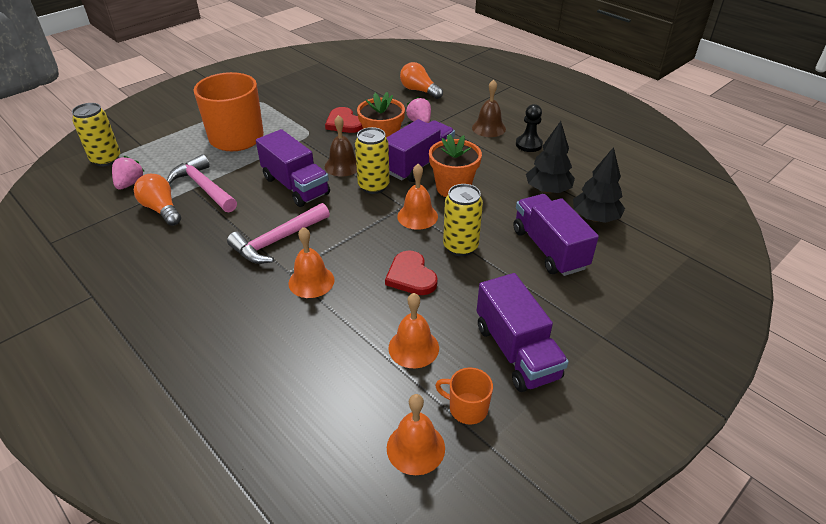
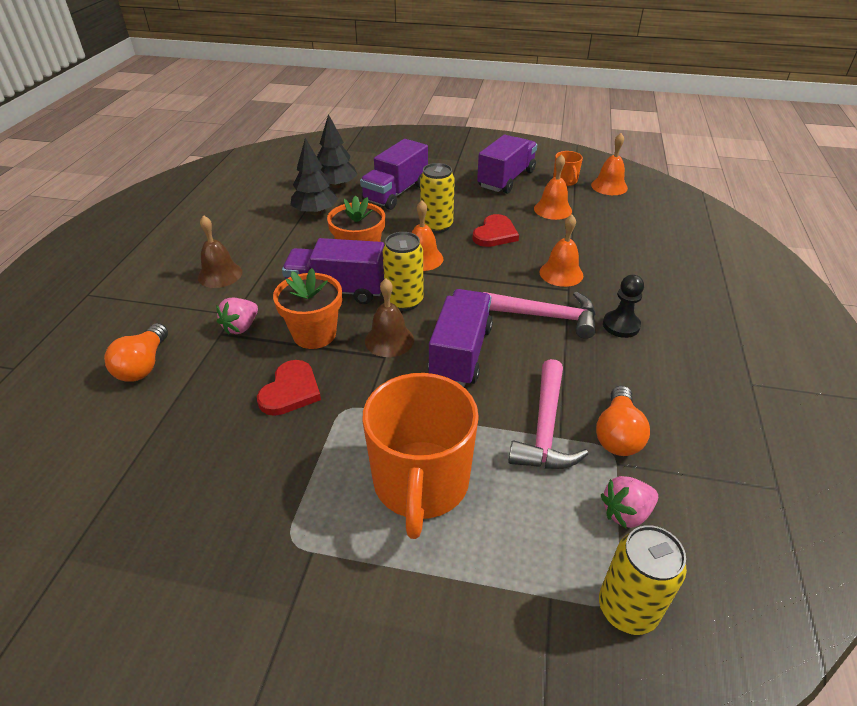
camera: 125 degrees left, 0 degrees up
(528, 144) = (239, 241): black pawn -> black pawn (621, 325)

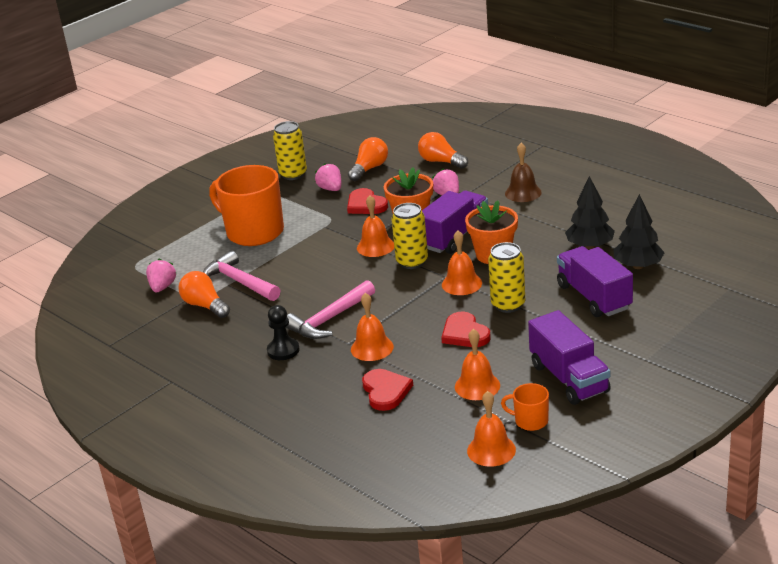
camera: 125 degrees right, 10 degrees down
(176, 434) = (369, 169): none -> orange light bulb
(254, 452) = (330, 189): none -> pink strawberry
(389, 340) = (375, 246): brown bell -> orange bell
(460, 353) = (332, 270): purple truck -> none
(605, 246) = (385, 391): none -> red heart
(627, 609) = (127, 268): yellow can -> yellow can (293, 174)

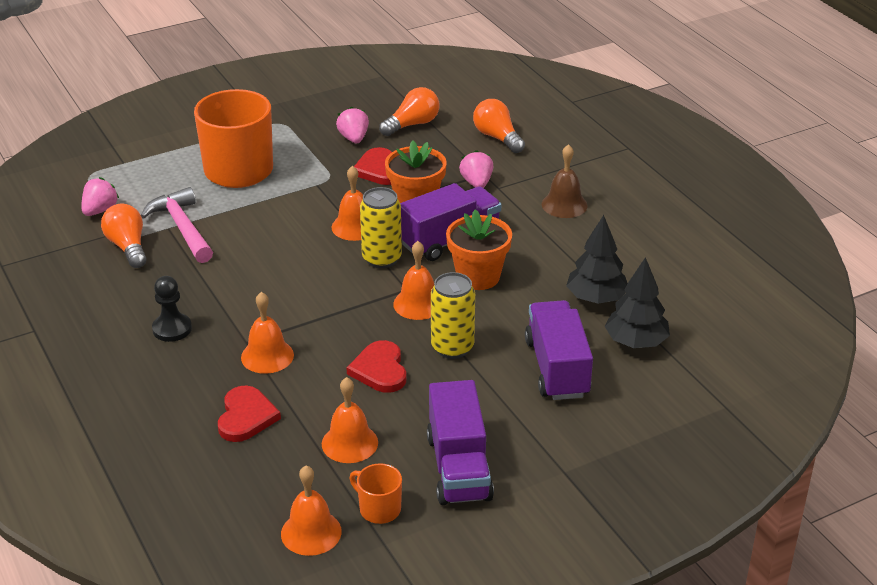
camera: 15 degrees right, 5 degrees up
(293, 174) = (325, 108): yellow can -> none
(329, 319) = (246, 305): pink hammer -> none

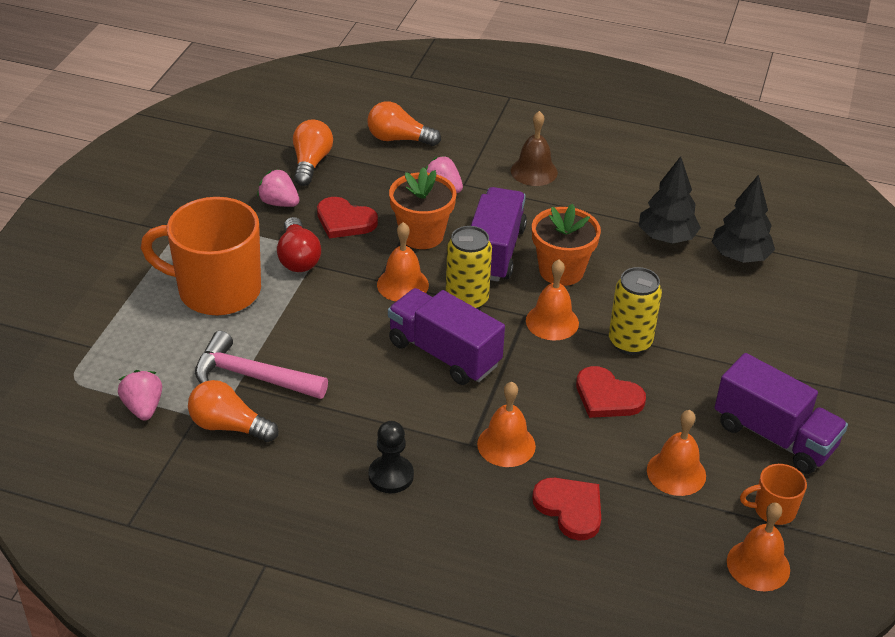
camera: 45 degrees left, 5 degrees up
(314, 176) = (298, 258): none -> red light bulb
(557, 368) = (721, 311): purple truck -> purple truck (444, 354)

